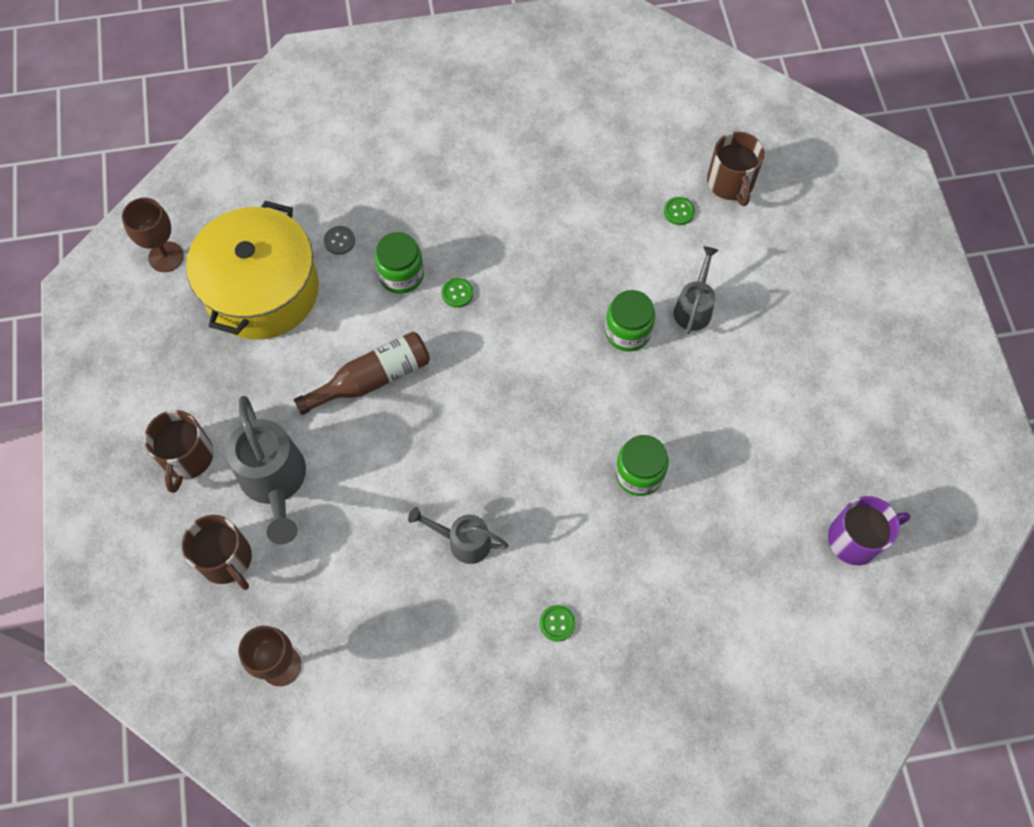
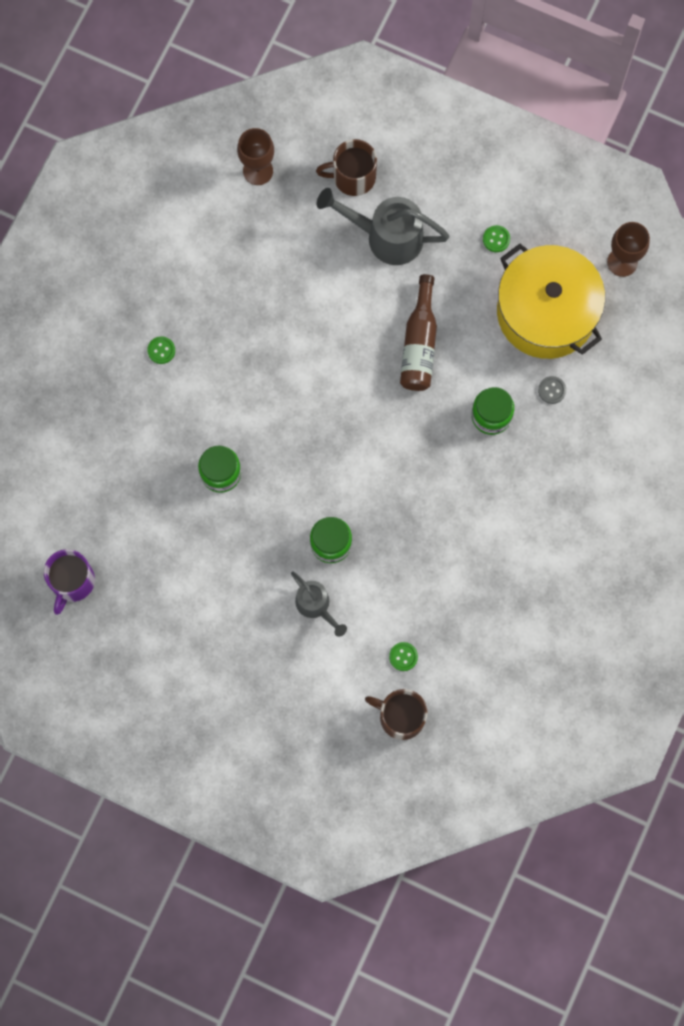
camera: 125 degrees right, 10 degrees up
(187, 457) = (445, 192): brown mug -> none
(457, 293) = (447, 445): green button -> green button (496, 239)
(463, 541) = (258, 328): grey watering can -> none

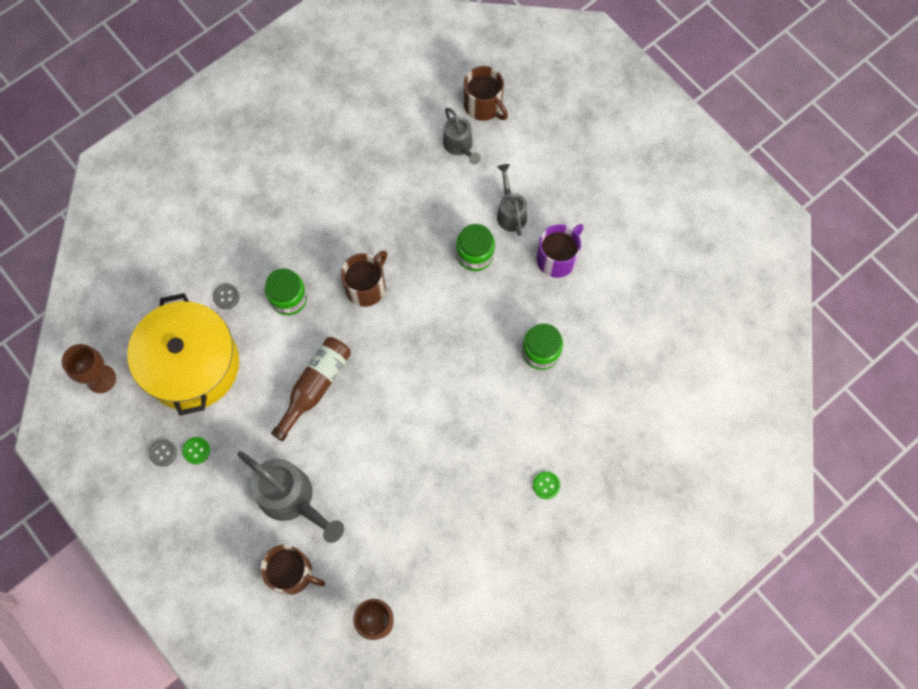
camera: 155 degrees left, 5 degrees down
(72, 582) = (706, 318): purple mug -> purple mug (557, 258)
(403, 656) = (459, 146): green button -> grey watering can
(422, 461) = (366, 287): none -> brown mug
(525, 224) = (163, 453): none -> grey button

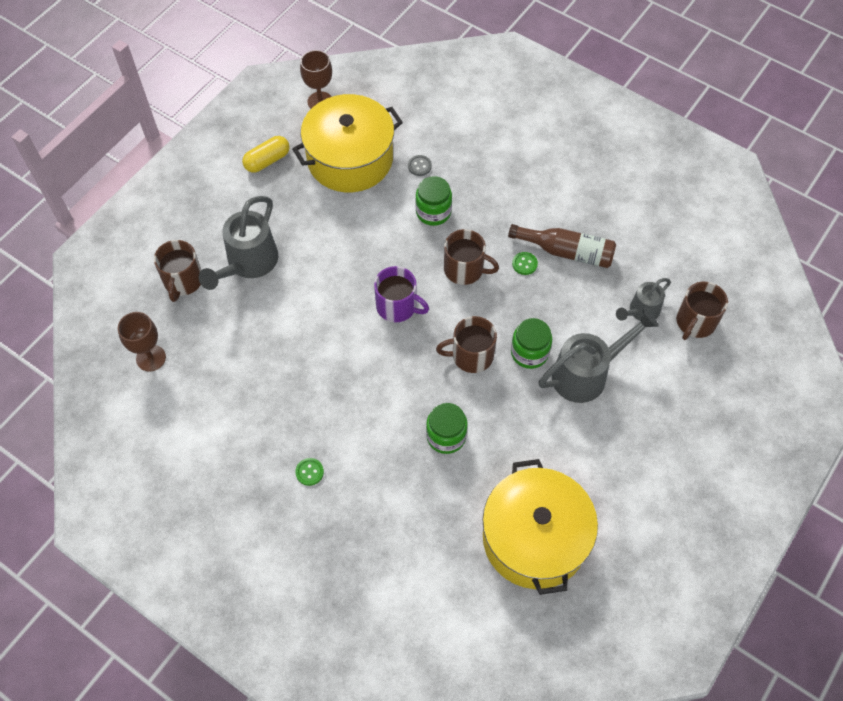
camera: 75 degrees right, 10 degrees down
(163, 453) = (267, 161): grey button -> yellow capsule
(196, 450) = (275, 183): green button -> green button (524, 264)
(315, 387) = (355, 254): brown bottle -> brown bottle (566, 252)
(463, 307) = (471, 355): none -> brown mug
(510, 212) = (586, 374): grey watering can -> grey watering can, size x1.69
(557, 258) = (552, 429): purple mug -> purple mug (397, 306)
(656, 304) = (534, 538): none -> yellow pot

